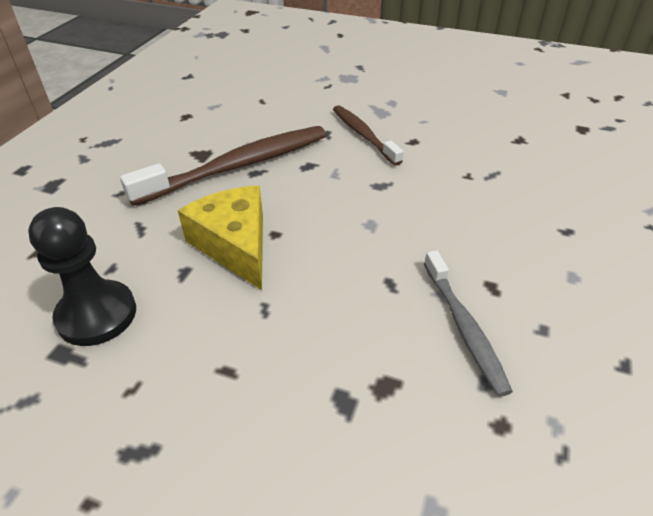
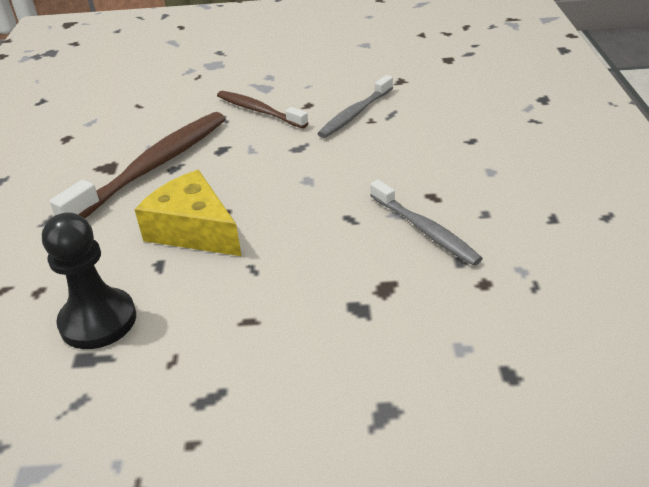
camera: 20 degrees left, 5 degrees down
(455, 164) = (355, 114): none -> grey toothbrush

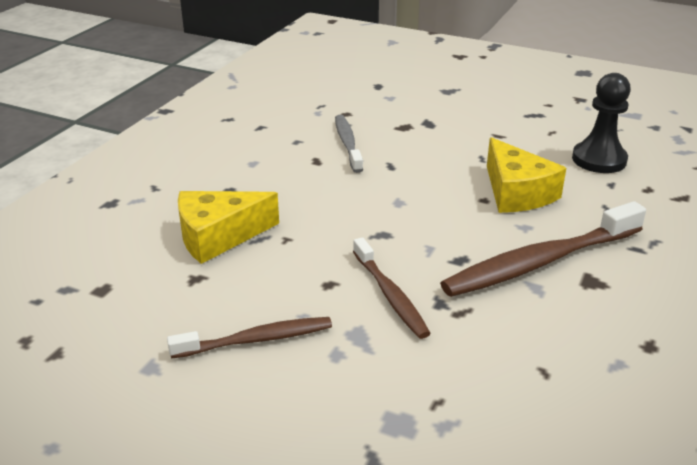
camera: 155 degrees left, 5 degrees down
(322, 68) = (256, 340): none -> brown toothbrush
(355, 114) = (293, 251): grey toothbrush -> none
(423, 105) = (218, 236): none -> yellow cheese

